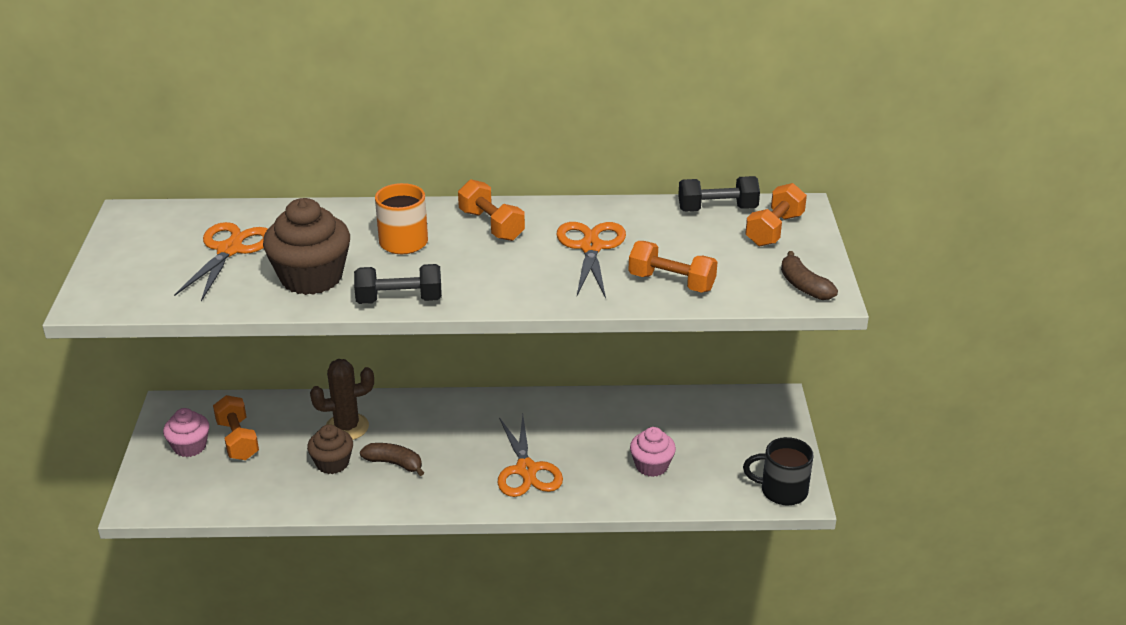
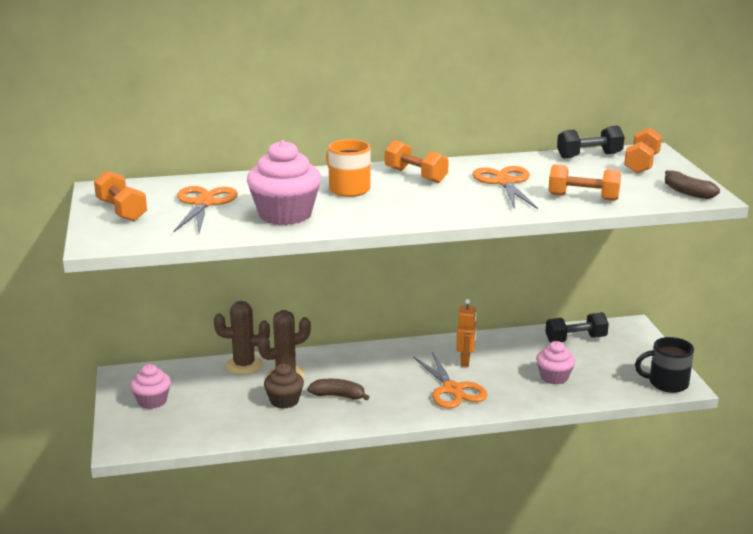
camera: 10 degrees left, 10 degrees down
(238, 440) = (193, 393): orange dumbbell -> orange dumbbell (121, 210)
(306, 407) = (244, 365): none -> brown cactus
(311, 277) = (285, 214): brown cupcake -> pink cupcake
(399, 300) = (368, 222): black dumbbell -> black dumbbell (575, 339)
(557, 430) = (465, 361): none -> orange robot

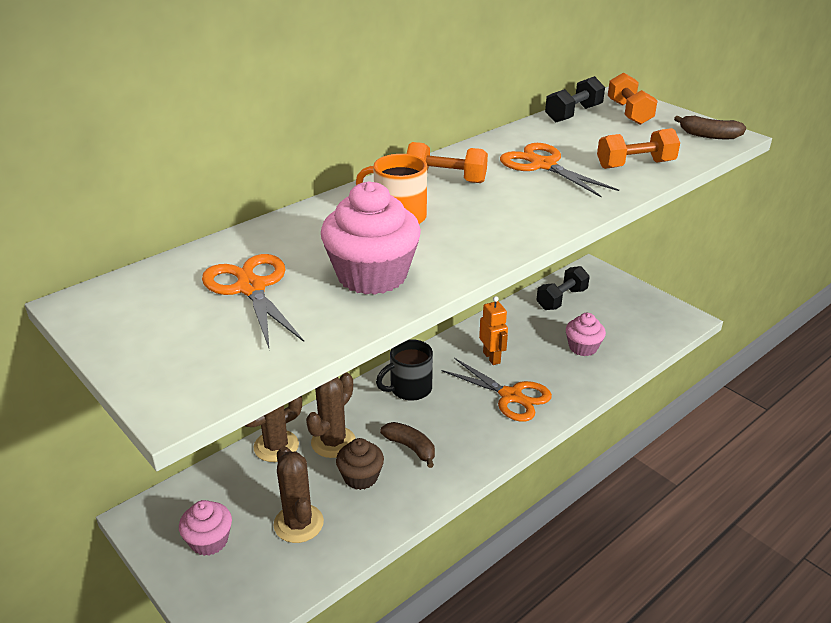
camera: 30 degrees left, 10 degrees up
(121, 210) = (150, 334): orange dumbbell -> none
(216, 411) = (298, 523): none -> brown cactus
(338, 396) = (410, 447): brown banana -> brown banana turned 60 degrees clockwise
(666, 383) = (674, 321): black mug -> black mug (409, 389)

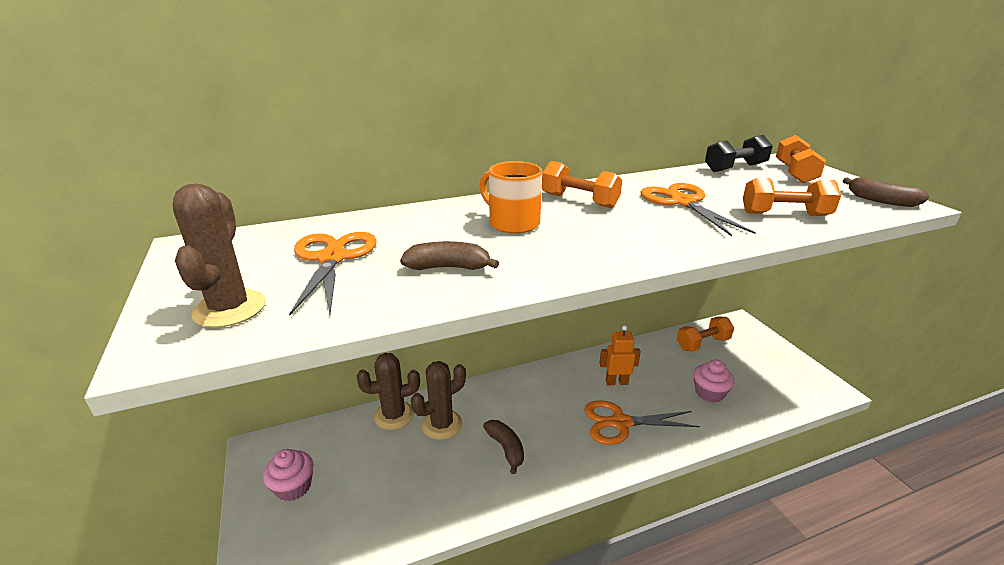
camera: 20 degrees right, 5 degrees down
(298, 523) = (373, 494): brown cactus -> brown cactus (230, 309)
(360, 477) = (448, 464): brown cupcake -> none
(372, 275) = (448, 267): pink cupcake -> brown banana
(409, 389) = (529, 393): black mug -> none
(492, 357) = (616, 382): orange robot -> orange robot turned 90 degrees counterclockwise
(511, 396) = (620, 423): orange scissors -> orange scissors turned 120 degrees clockwise
(561, 299) = (702, 344): black dumbbell -> orange dumbbell

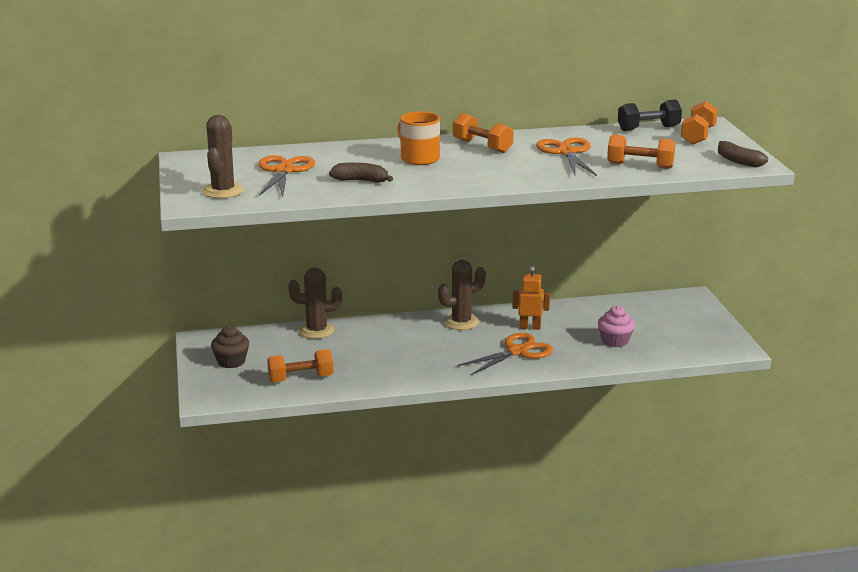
camera: 10 degrees right, 5 degrees down
(293, 487) = (231, 361): pink cupcake -> brown cupcake
(442, 424) = (357, 339): brown cactus -> brown cactus (461, 322)
(506, 448) = (408, 357): brown banana -> none
(620, 423) = (517, 352): orange scissors -> orange scissors turned 135 degrees clockwise
(702, 344) = (637, 308): orange dumbbell -> orange dumbbell (301, 379)

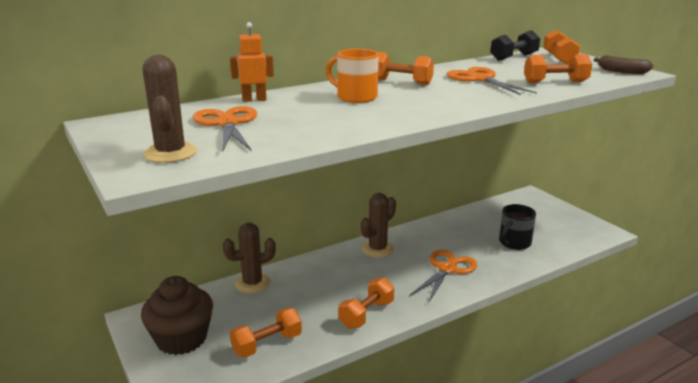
camera: 20 degrees left, 0 degrees up
(231, 361) = (181, 339): brown cupcake -> brown cupcake, size x1.67
(361, 181) = (321, 123): brown banana -> none
(405, 373) = (366, 314): none -> orange dumbbell
(530, 327) = (437, 243): orange robot -> orange robot (254, 100)
(615, 341) = (514, 243): pink cupcake -> black mug

